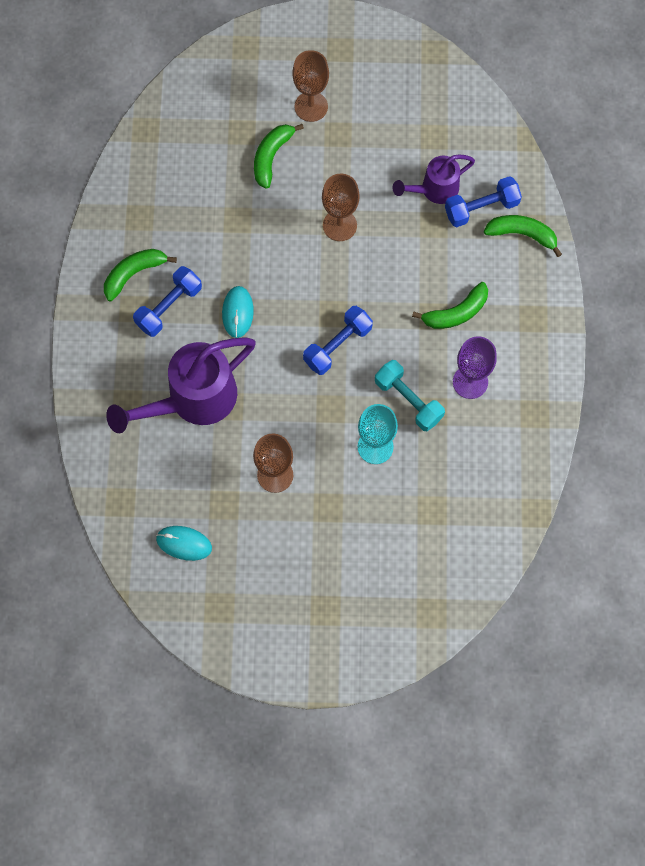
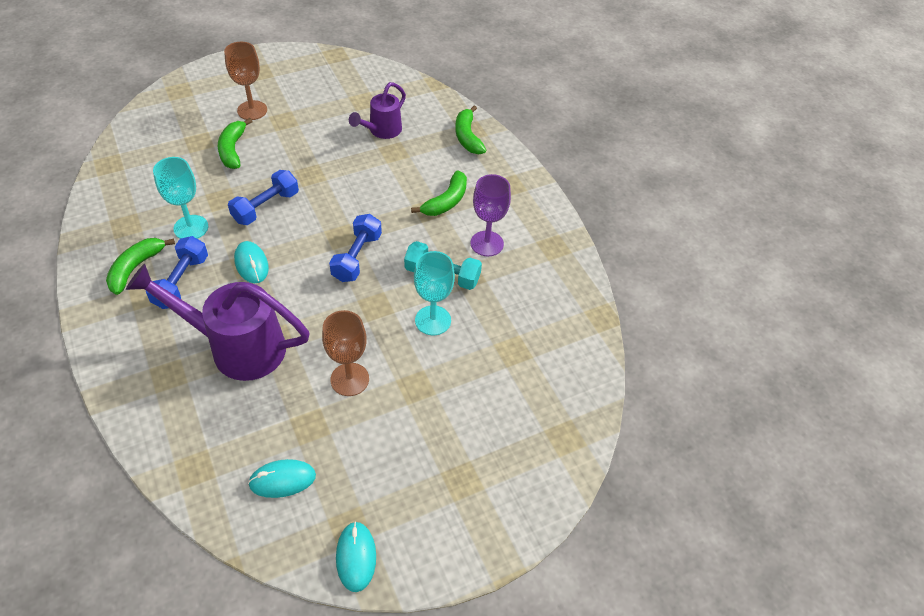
camera: 30 degrees left, 20 degrees down
(193, 400) = (237, 347): purple watering can -> purple watering can turned 75 degrees clockwise
(197, 245) = (191, 227): none -> turquoise goblet
(214, 633) = (356, 557): none -> turquoise mouse
(339, 225) = (315, 175): brown goblet -> none
(481, 208) = (426, 131): blue dumbbell -> blue dumbbell (266, 207)
(522, 234) = (467, 137): green banana -> green banana turned 90 degrees counterclockwise

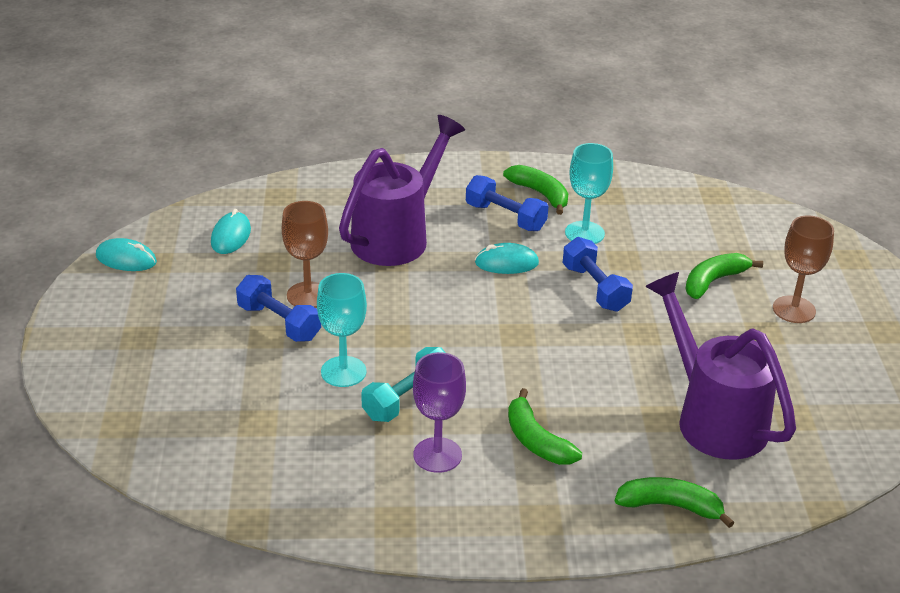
camera: 115 degrees right, 15 degrees down
(233, 150) = (713, 281): green banana -> green banana turned 60 degrees counterclockwise
(357, 257) = (475, 338): blue dumbbell -> blue dumbbell (279, 323)
(382, 131) = (713, 418): purple watering can -> purple watering can, size x1.74

